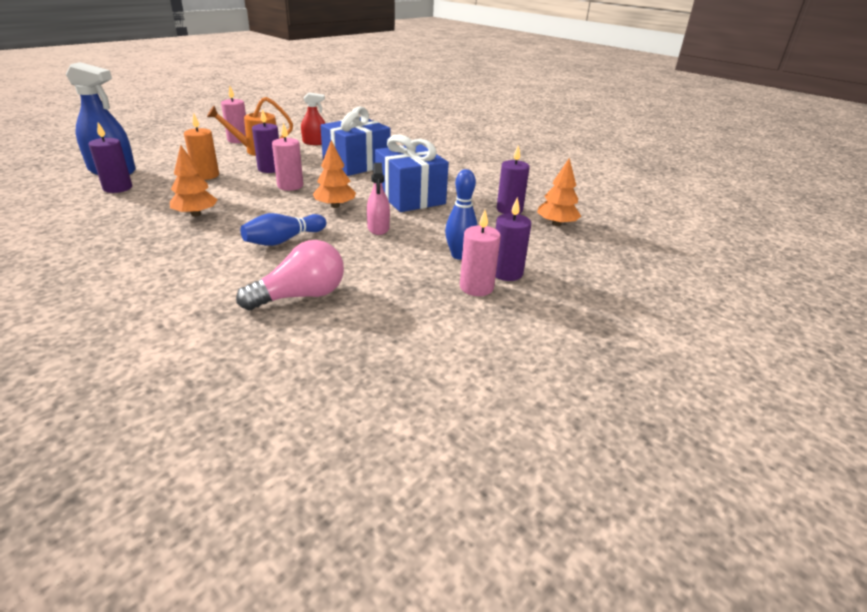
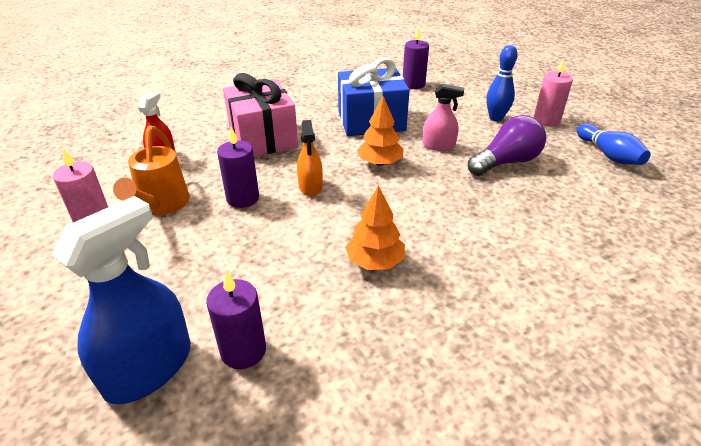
camera: 70 degrees left, 5 degrees up
(206, 175) = (237, 254): orange candle -> none
(283, 240) = (458, 199): blue bowling pin -> blue bowling pin (608, 155)
(290, 186) = (310, 186): pink candle -> orange spray bottle
(300, 296) = (569, 197): pink light bulb -> none
(356, 164) = (263, 138): blue gift -> pink gift
(360, 262) = (506, 162): none -> purple light bulb
(506, 273) = (524, 106): purple candle -> none
(556, 224) = (444, 73): orange tree -> none

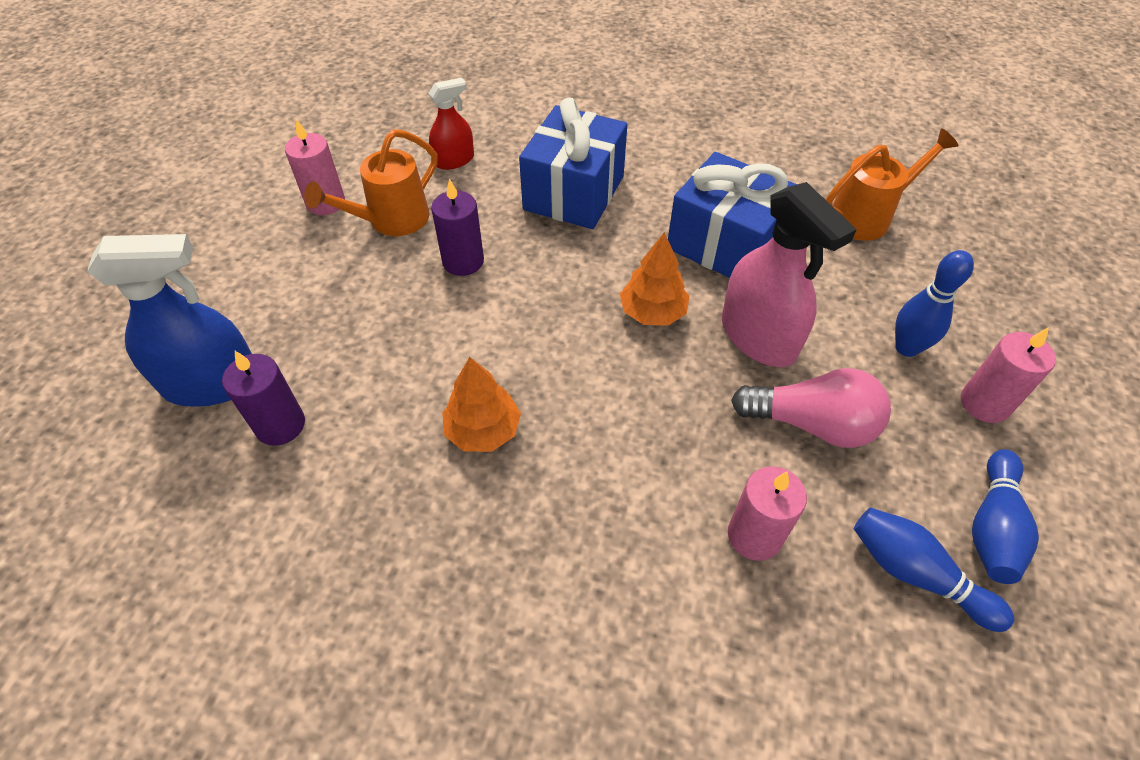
camera: 45 degrees right, 15 degrees up
(263, 138) = (574, 193): pink gift -> blue gift
(310, 186) = (540, 292): orange spray bottle -> none
(413, 84) = (867, 216): purple candle -> orange watering can
(438, 146) = (758, 337): pink spray bottle -> pink spray bottle, size x1.76
(506, 162) = (811, 424): purple light bulb -> pink light bulb
(550, 213) = (754, 535): none -> pink candle
(614, 185) = (916, 574): none -> blue bowling pin

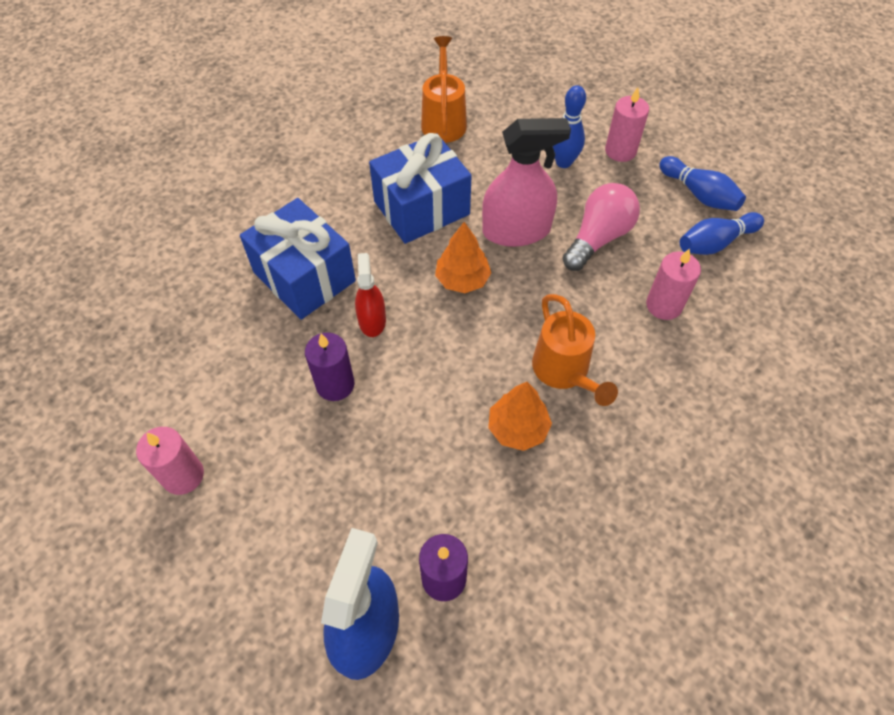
camera: 65 degrees left, 5 degrees up
(390, 221) = (247, 425): orange watering can -> orange watering can (564, 372)
(454, 160) = (199, 349): red spray bottle -> red spray bottle (372, 320)

